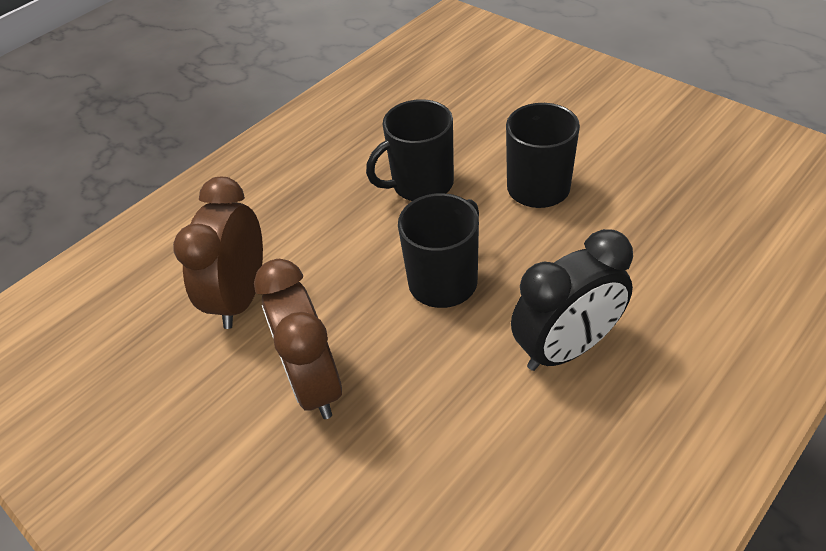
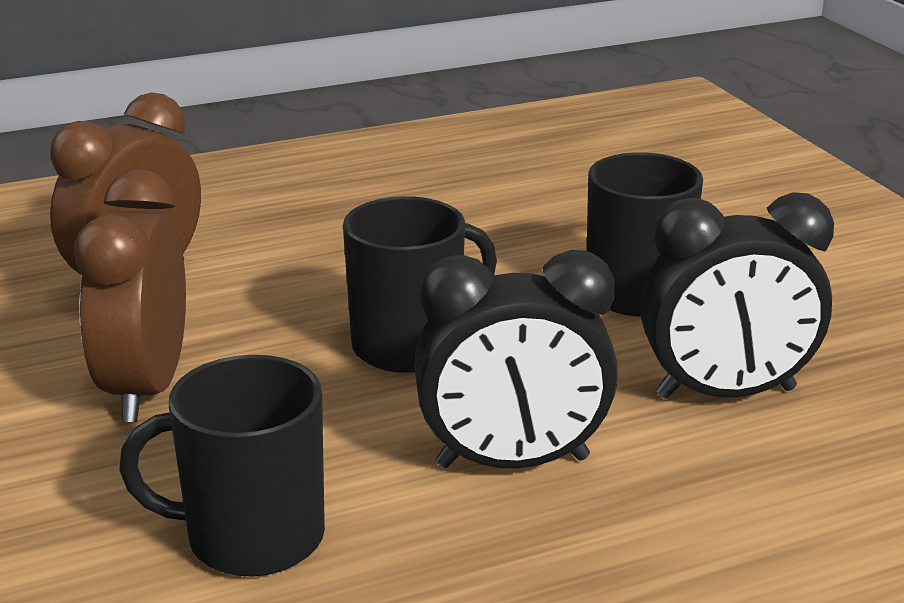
camera: 20 degrees right, 20 degrees down
(421, 184) = (473, 245): black mug -> black mug (251, 537)
(637, 247) = (726, 393): none -> black clock

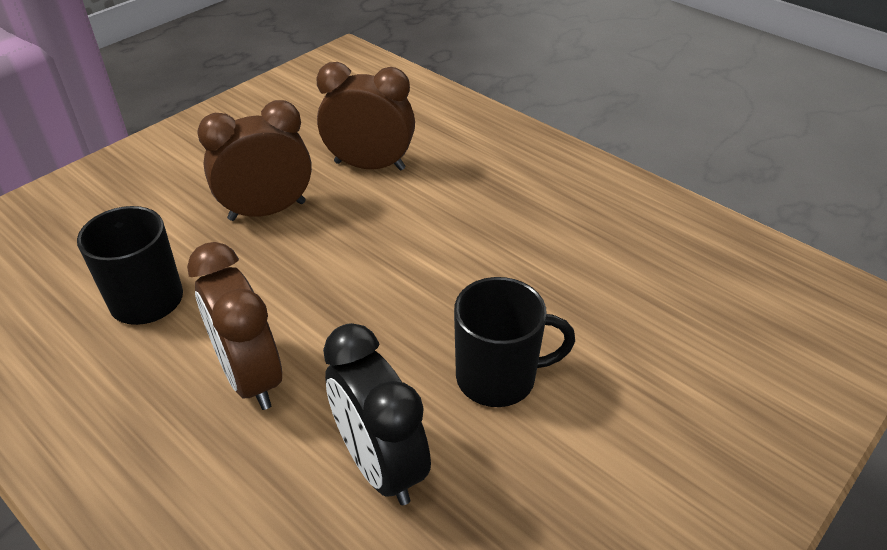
camera: 65 degrees right, 15 degrees up
(410, 346) = (361, 290): black mug -> none
(513, 462) = (250, 377): black clock -> brown clock

